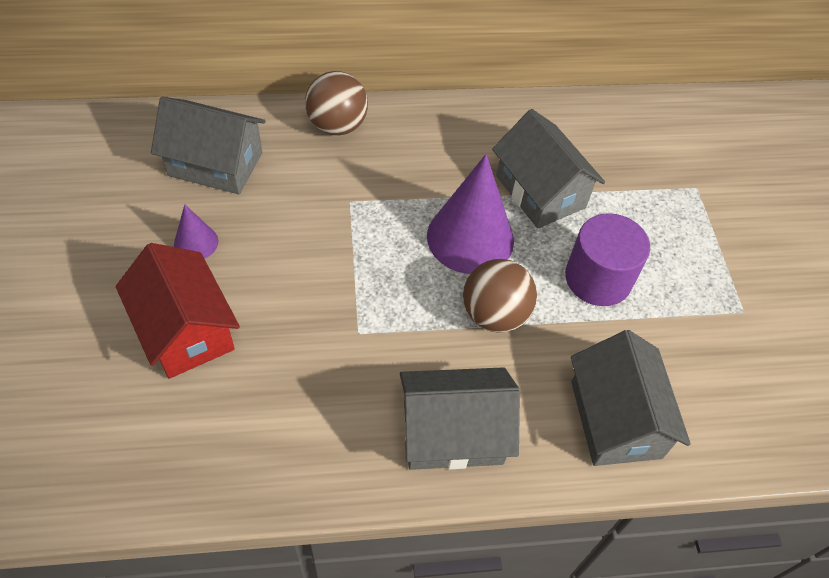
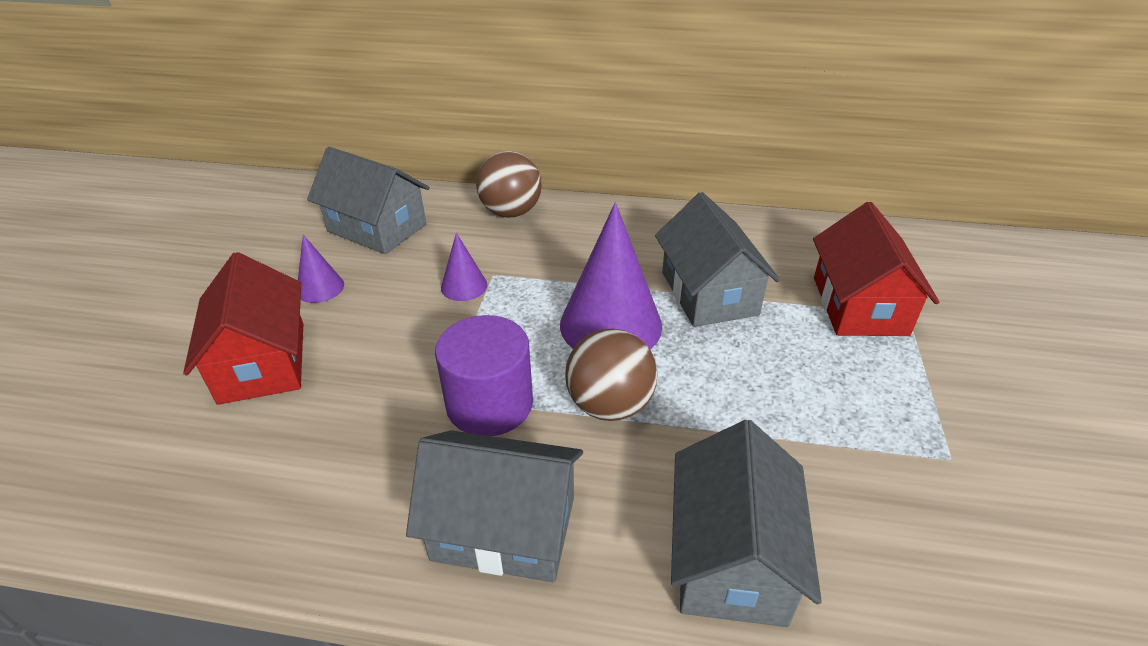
camera: 20 degrees right, 15 degrees down
(329, 218) = (464, 286): none -> purple cone
(598, 278) = (754, 388): purple cylinder -> purple cylinder (489, 403)
(659, 185) = (859, 305): none -> red house

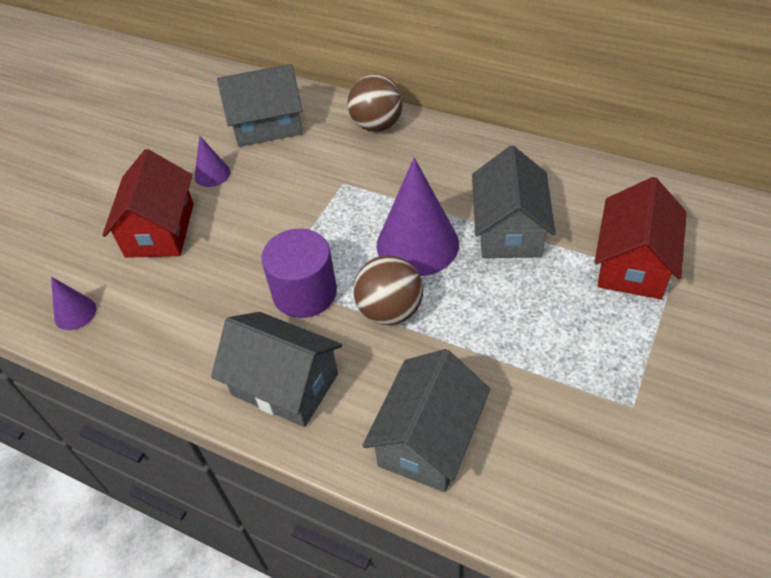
camera: 20 degrees right, 10 degrees up
(377, 228) = (267, 125): grey house -> grey house turned 60 degrees counterclockwise
(464, 286) = (317, 190): purple cone -> purple cone (75, 313)

